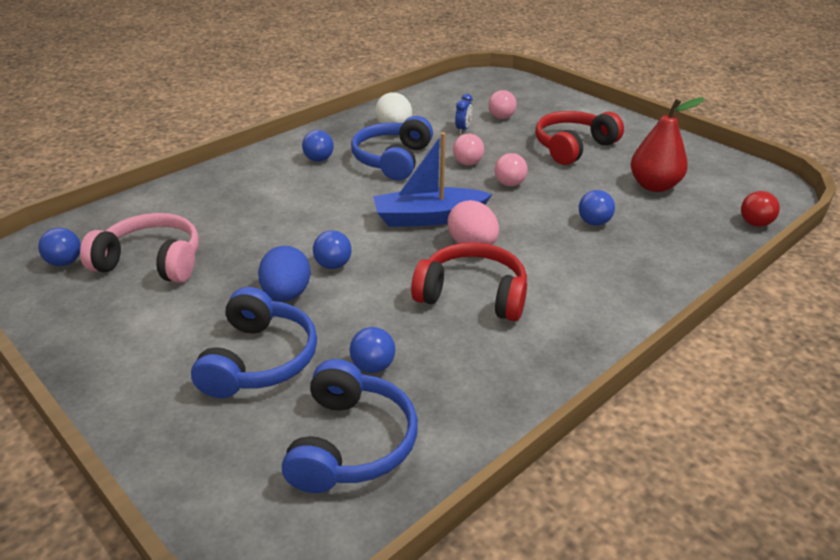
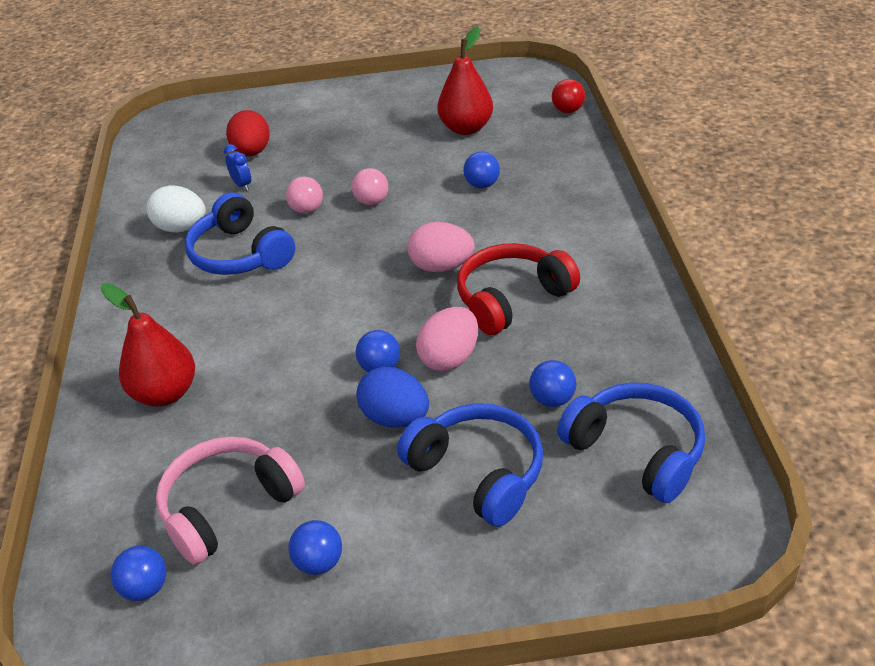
camera: 50 degrees left, 5 degrees up
(236, 193) = (165, 393): none -> red pear
(319, 159) = (173, 305): blue ball -> blue ball (319, 563)
(372, 293) = (449, 358): none -> pink egg
(428, 218) = (369, 274): blue boat -> none
(501, 117) = (252, 152): pink ball -> red egg
(573, 147) = (357, 138): red headphones -> none

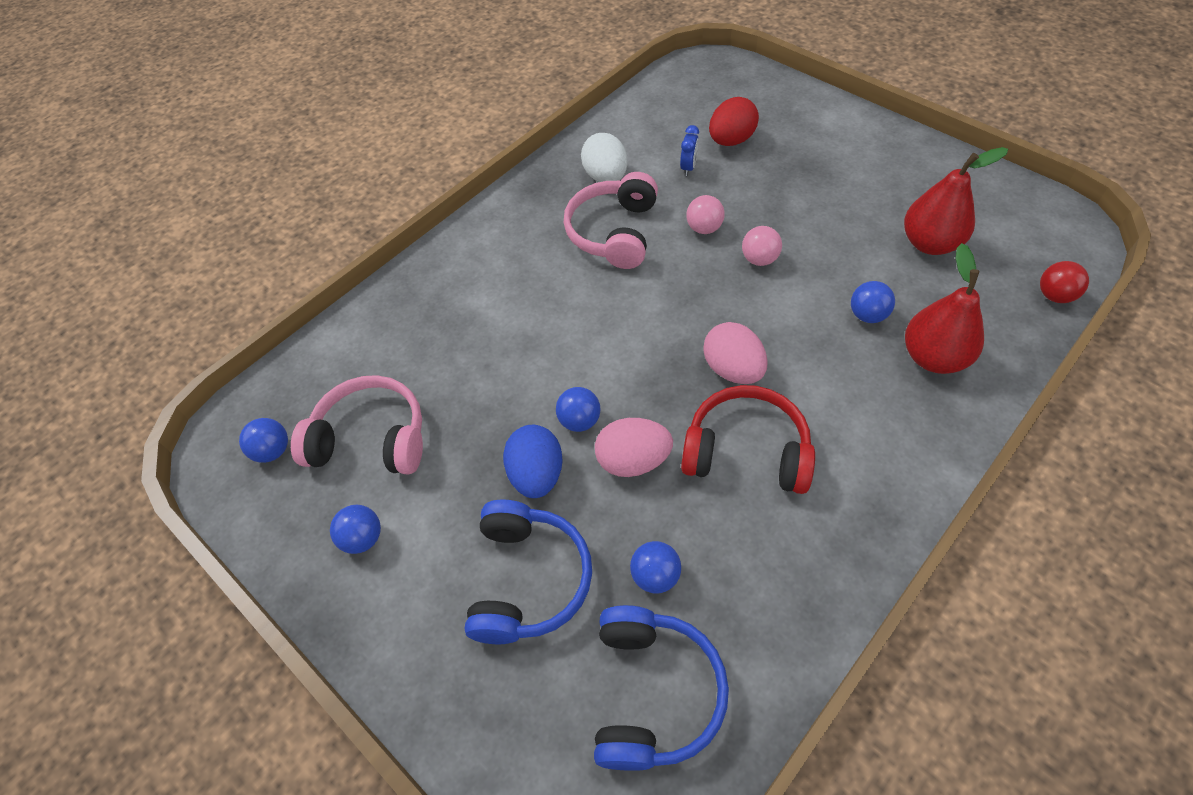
camera: 50 degrees right, 15 degrees up
(165, 393) = (441, 312): red pear -> red pear (933, 357)
(240, 254) = (614, 232): blue headphones -> pink headphones

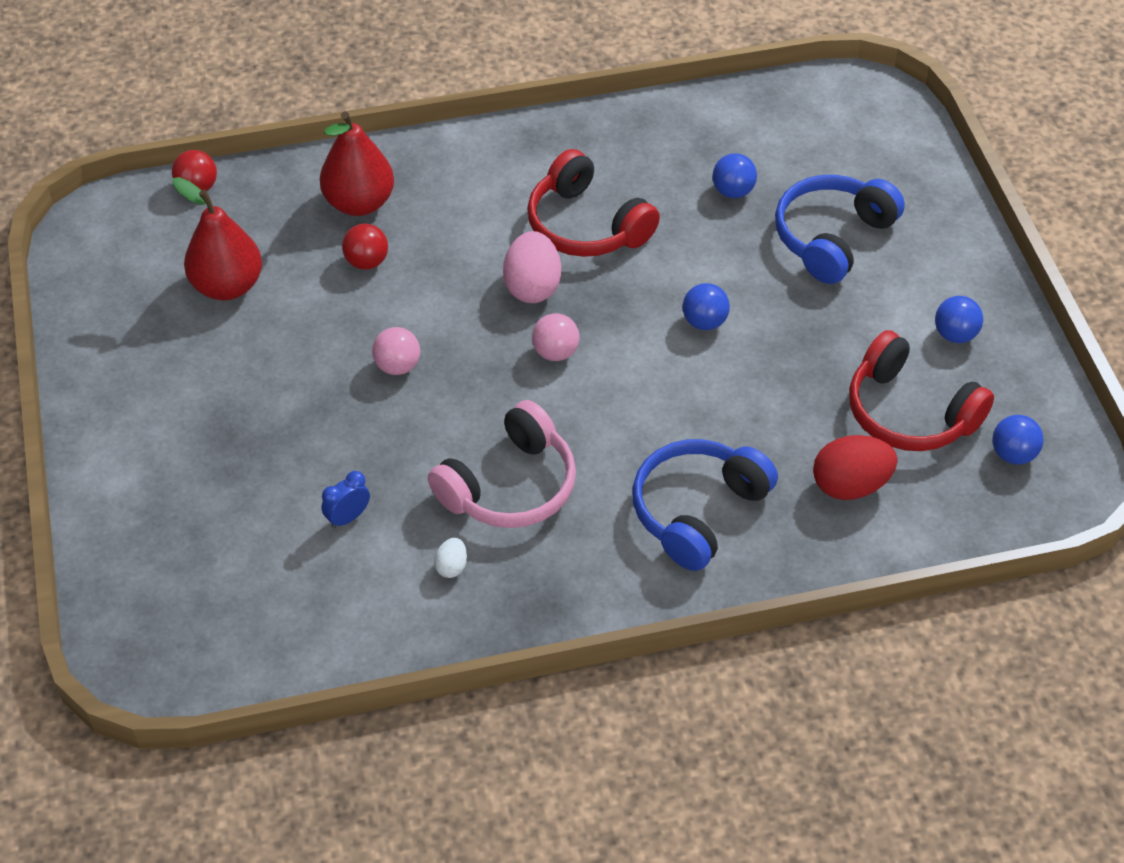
camera: 150 degrees left, 5 degrees down
(371, 439) = (909, 412): pink headphones -> red headphones
(536, 474) = (774, 302): blue egg -> none
(605, 177) = (451, 567): white egg -> white egg, size x0.49
(633, 460) = (684, 268): pink egg -> none
(653, 692) = (788, 138): blue headphones -> blue headphones (698, 511)
(704, 228) = (413, 432): pink ball -> pink ball (555, 352)
(731, 140) = (261, 523): red egg -> red egg (850, 485)
(867, 315) = (366, 262): blue ball -> red ball

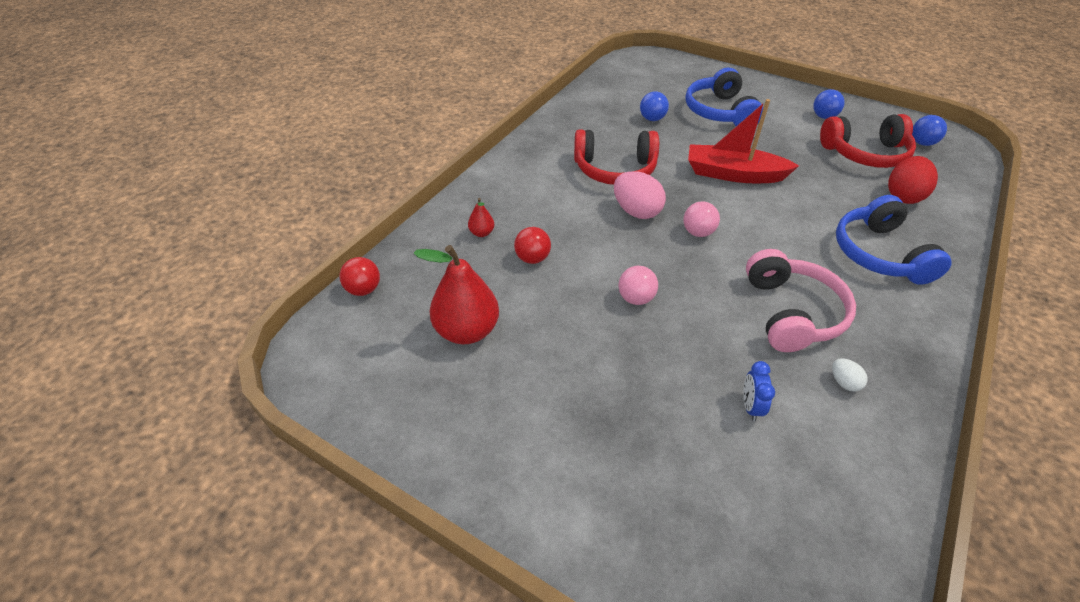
camera: 45 degrees left, 5 degrees down
(359, 203) = (481, 233): red pear -> red pear, size x0.46
(704, 322) = (733, 174): blue ball -> red boat

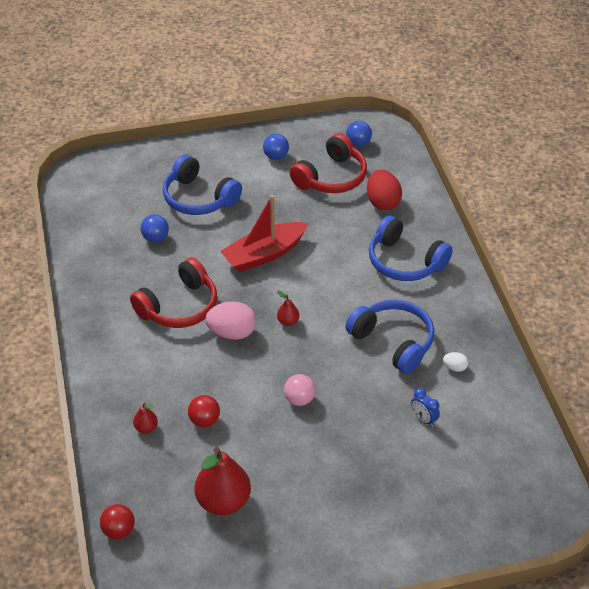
camera: 45 degrees left, 0 degrees up
(698, 232) = (288, 321): pink ball -> red pear
(791, 313) = (393, 342): pink headphones -> blue headphones

